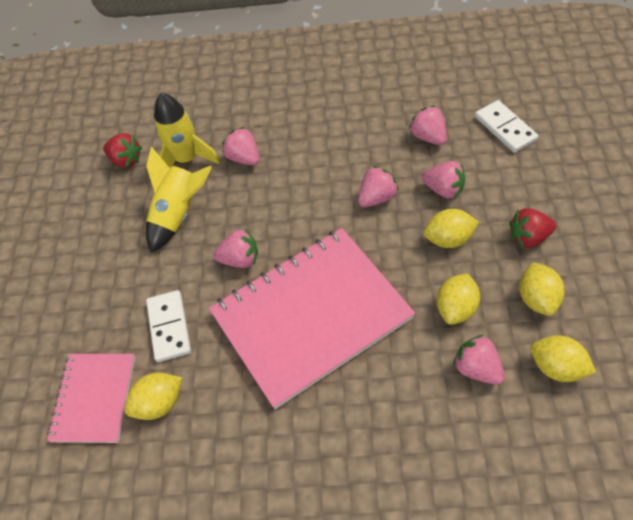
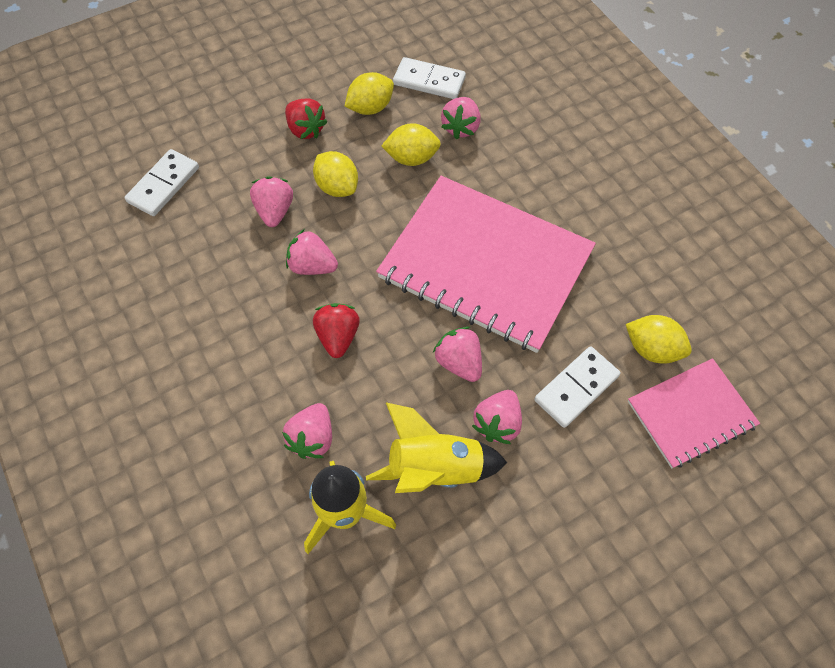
camera: 125 degrees left, 5 degrees up
(126, 160) = (382, 605): red strawberry -> red strawberry (338, 337)
(428, 137) = (201, 250): pink strawberry -> pink strawberry (497, 423)
(556, 367) = (429, 81): yellow lemon -> white domino

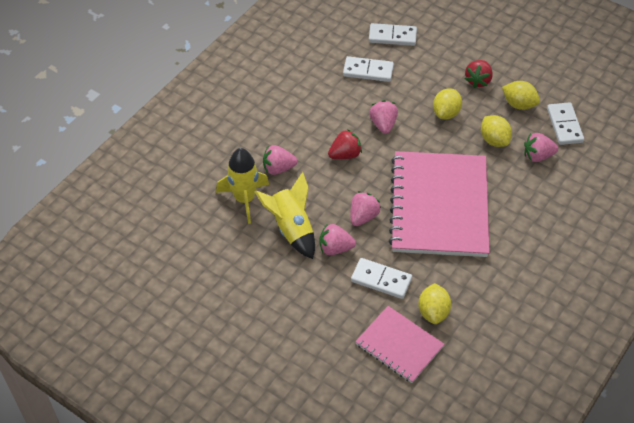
camera: 65 degrees right, 10 degrees down
(205, 241) = (368, 71): none -> white domino
(275, 211) = (408, 92): pink strawberry -> none

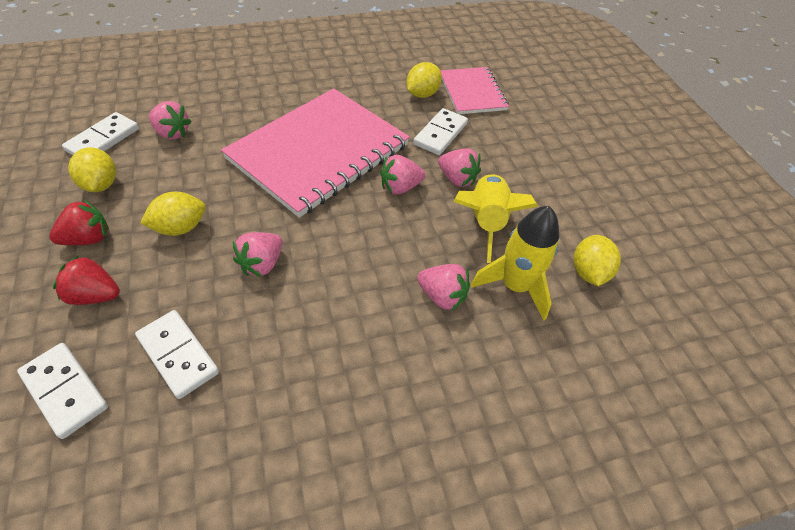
camera: 145 degrees left, 0 degrees up
(345, 155) = (347, 259): red strawberry -> red strawberry (95, 295)
(381, 280) = (440, 134): white domino -> white domino turned 60 degrees clockwise
(494, 140) = (183, 170): yellow lemon -> yellow lemon (588, 272)

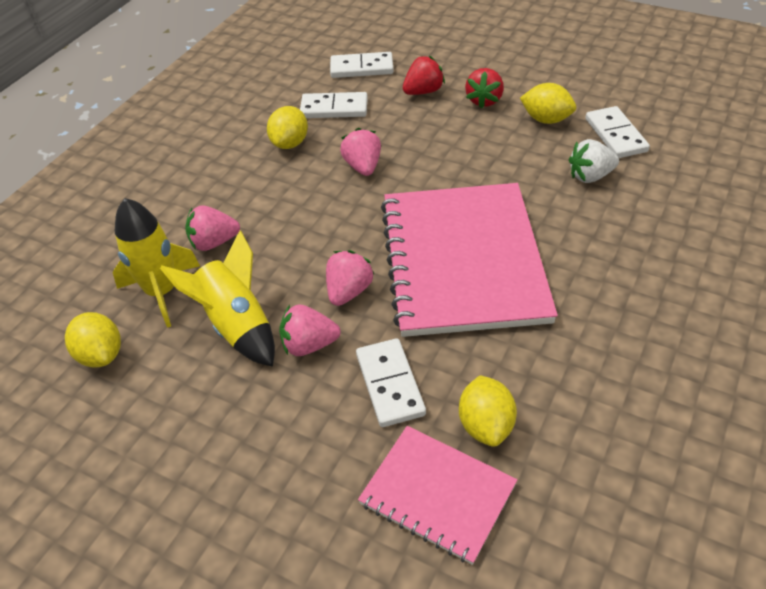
camera: 140 degrees right, 5 degrees down
(172, 133) = (590, 176): pink strawberry -> white strawberry
(180, 227) = (449, 142): yellow lemon -> yellow lemon (290, 143)

